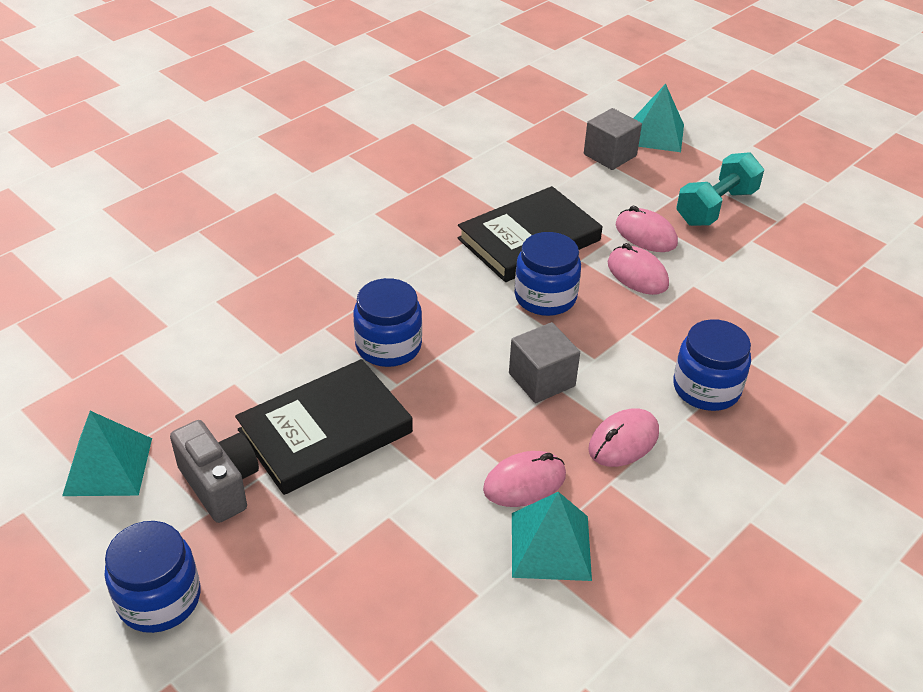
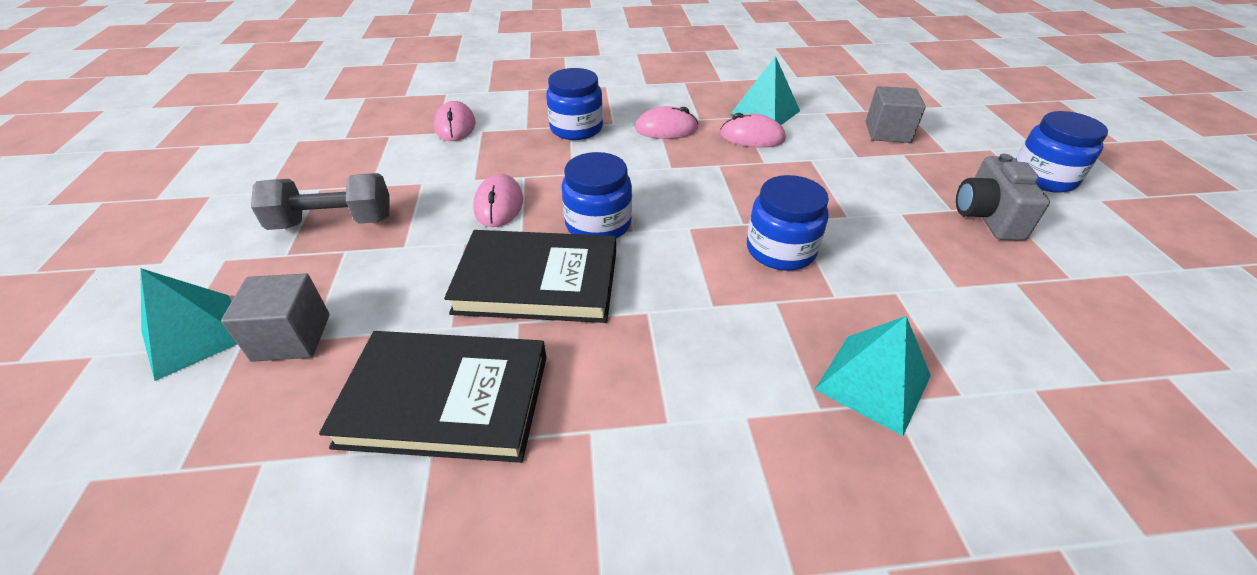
camera: 140 degrees left, 0 degrees up
(108, 466) = (1100, 269): turquoise pyramid -> turquoise pyramid (873, 382)
(325, 431) = (880, 214): black book -> black book (446, 399)
(541, 380) = (677, 175): grey cube -> grey cube (887, 132)
(646, 234) = (433, 231): pink mouse -> pink mouse (455, 126)
(716, 207) = (333, 222): turquoise dumbbell -> grey dumbbell

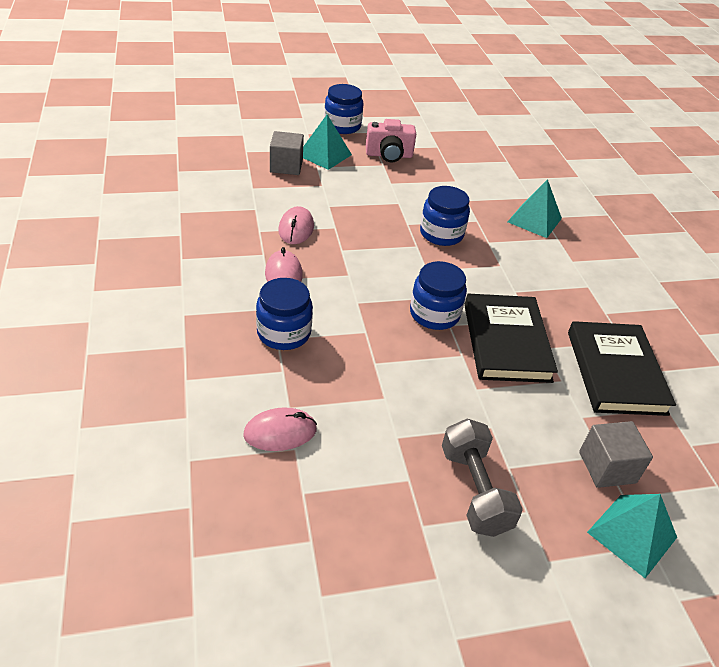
camera: 100 degrees left, 0 degrees up
(499, 205) = (422, 374): pink mouse -> none
(765, 112) = (251, 216): turquoise pyramid -> turquoise pyramid (324, 154)
(987, 217) = (389, 155): grey camera -> pink camera

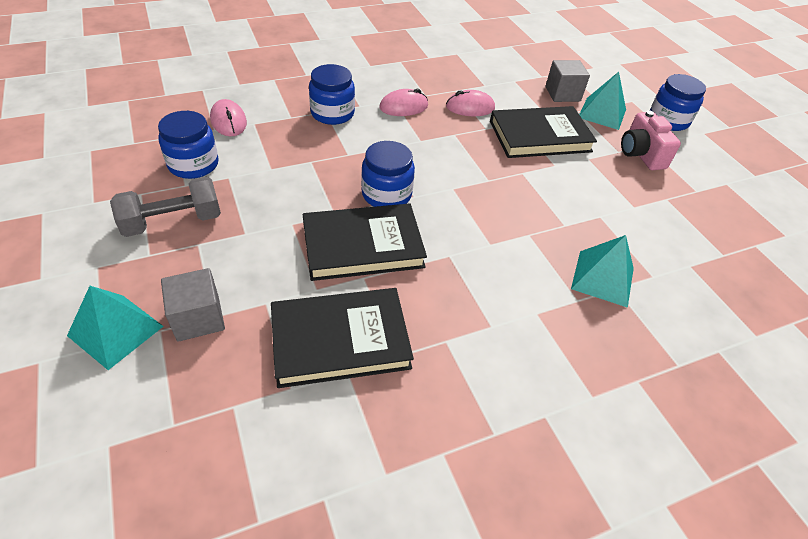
camera: 80 degrees right, 5 degrees up
(354, 199) = (540, 136): none -> black book
(441, 234) = (520, 197): blue jar -> blue jar (193, 164)

